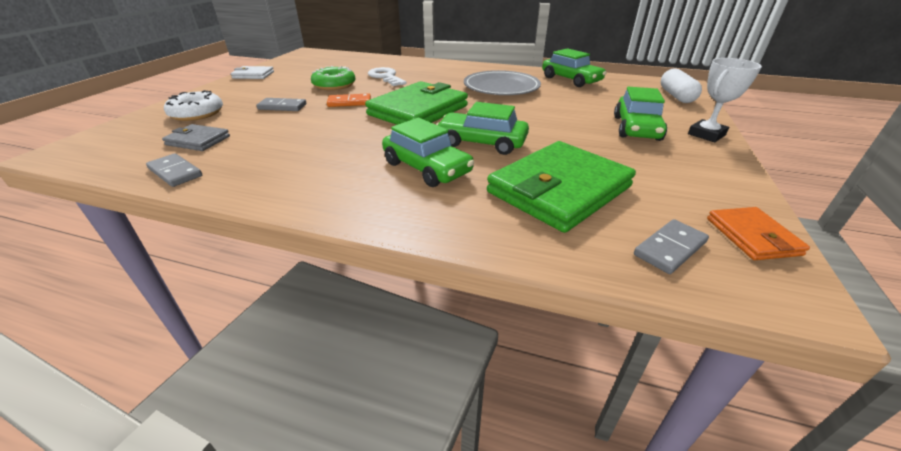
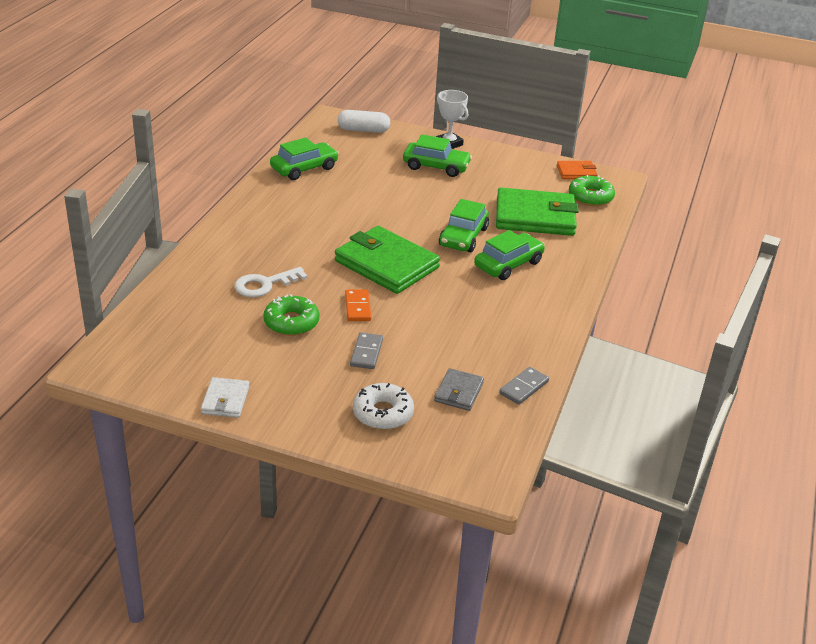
camera: 90 degrees left, 0 degrees up
(501, 88) = (323, 211): grey plate -> none
(559, 190) = (535, 216): green wallet -> green wallet turned 45 degrees counterclockwise
(669, 248) = (590, 197): grey domino -> green donut

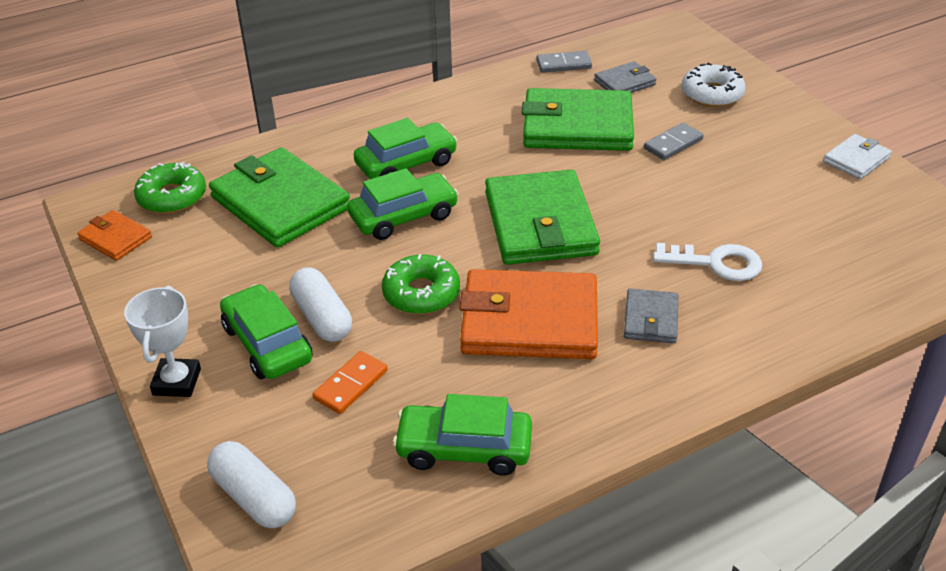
camera: 135 degrees left, 5 degrees up
(274, 243) = (651, 319): none -> grey wallet
(291, 322) = (723, 204): green donut -> green donut (421, 293)
(333, 219) = (529, 321): none -> orange wallet
(358, 307) = (632, 189): orange domino -> orange domino (350, 385)
(429, 183) = (322, 317): none -> white capsule
(445, 337) = (577, 126): none -> green wallet
(508, 264) = (406, 164): green car -> green car turned 150 degrees clockwise

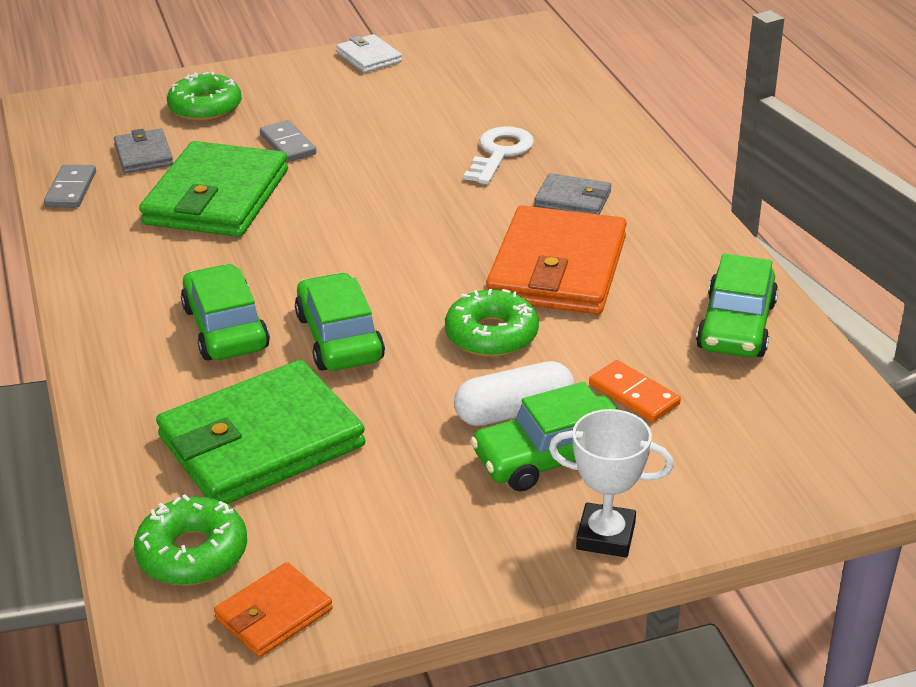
camera: 80 degrees left, 5 degrees down
(254, 497) = (796, 470): white capsule -> none
(540, 223) = (395, 243): green wallet -> none
(712, 94) = (205, 108): white donut -> green donut

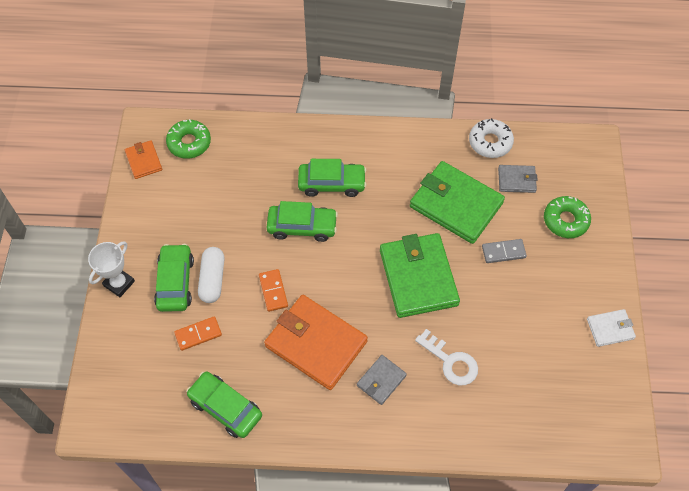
camera: 110 degrees right, 25 degrees up
(71, 189) = (490, 142): grey domino -> white donut
(261, 441) = (242, 179): green wallet -> green wallet (418, 277)
(491, 335) = (273, 291): green donut -> orange domino

